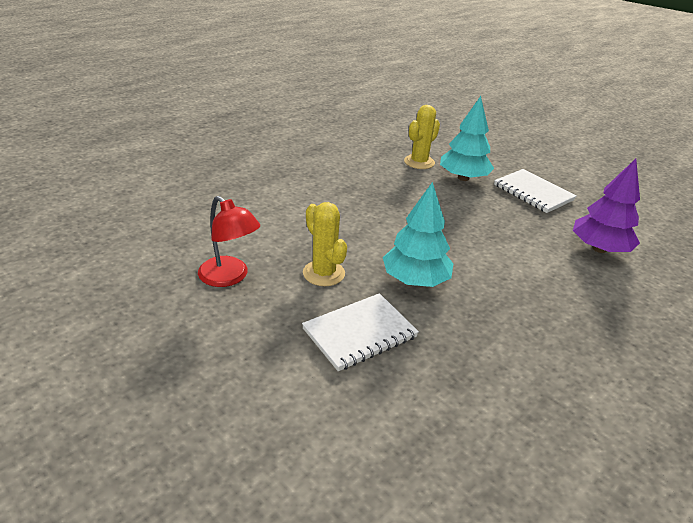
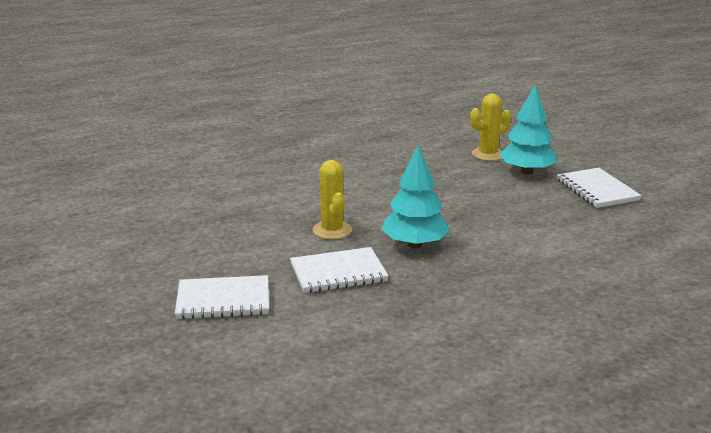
camera: 20 degrees right, 10 degrees down
(229, 277) = (248, 224): red lamp -> none
(249, 401) = (223, 300): none -> white notebook
(599, 249) = (630, 242): purple tree -> none

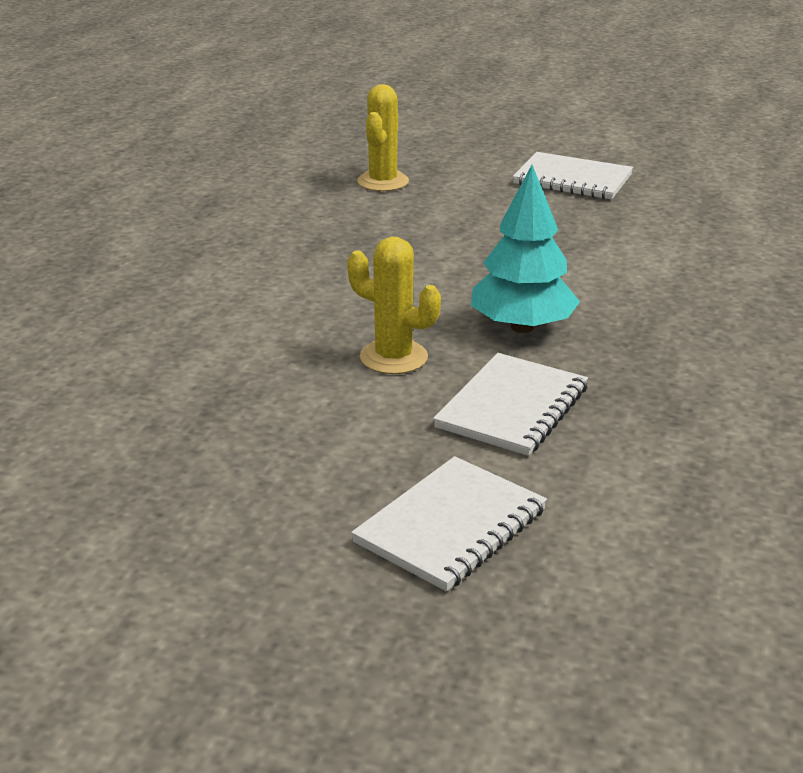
camera: 45 degrees left, 5 degrees up
(527, 171) = (464, 186): turquoise tree -> none

